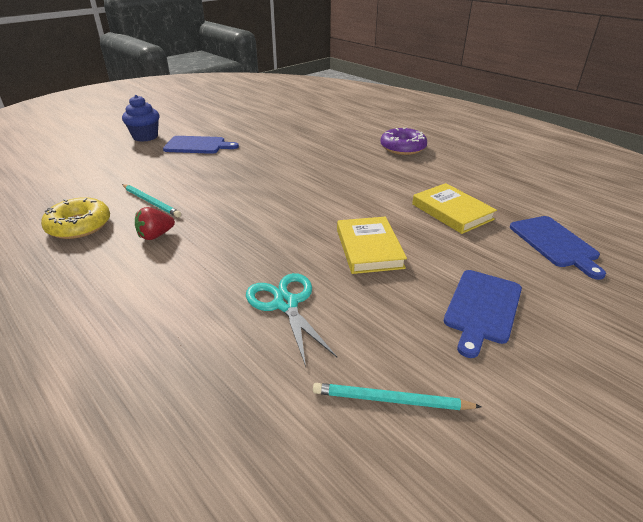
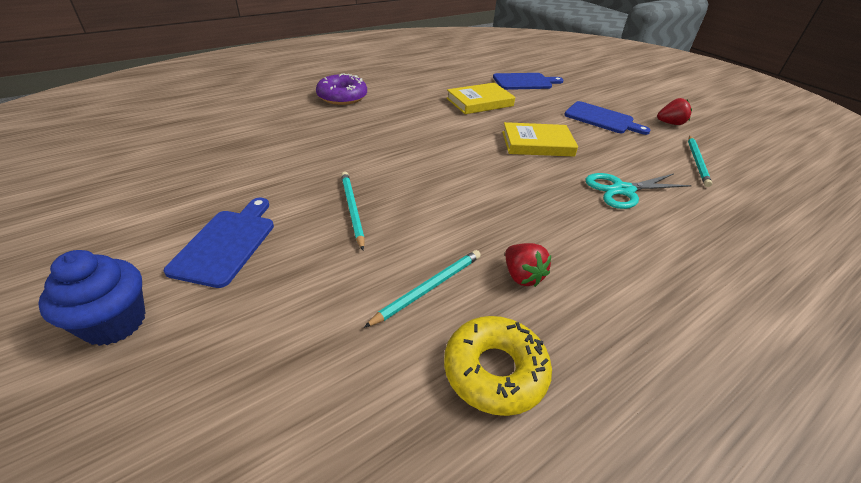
camera: 85 degrees left, 5 degrees up
(231, 171) = (352, 210): none -> turquoise pencil
(530, 396) = (670, 123): none -> red strawberry

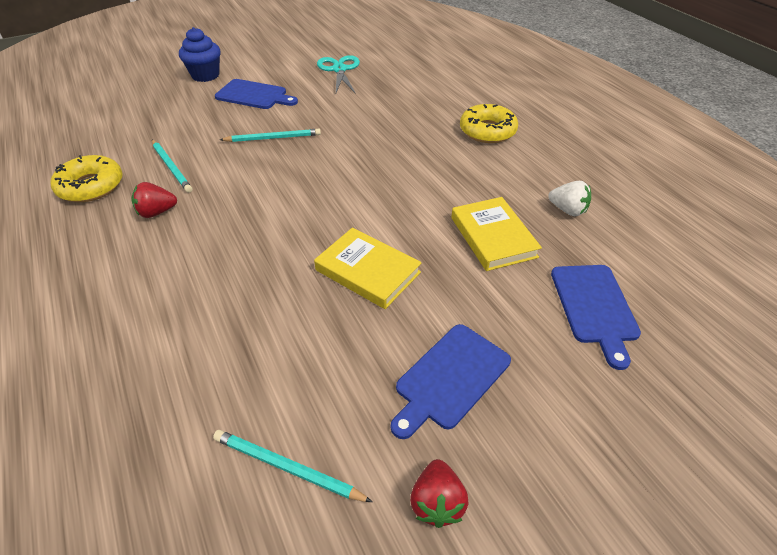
camera: 100 degrees right, 5 degrees up
(342, 96) = (487, 131): purple donut -> yellow donut
(443, 80) = (567, 210): none -> white strawberry
(537, 144) = (368, 271): yellow book -> yellow book turned 60 degrees counterclockwise
(623, 190) = (243, 325): turquoise scissors -> turquoise scissors (339, 70)

